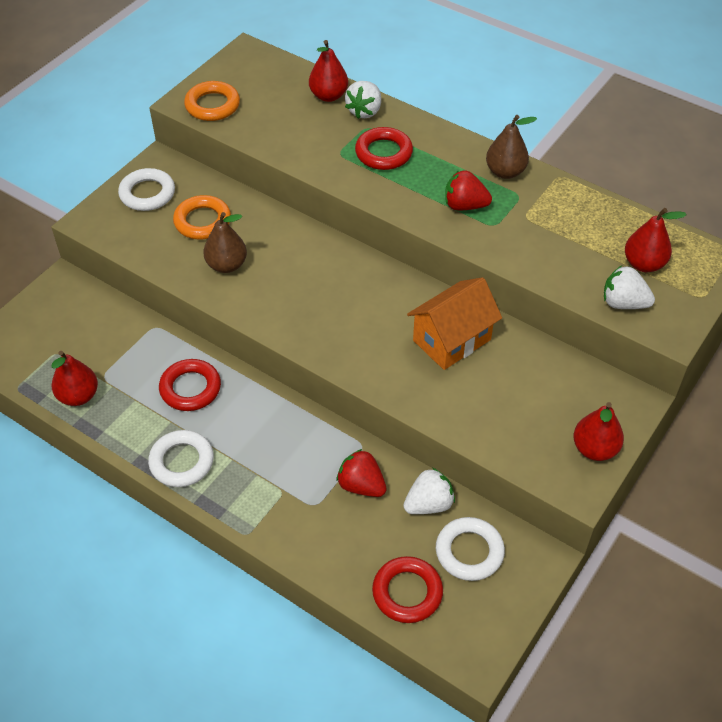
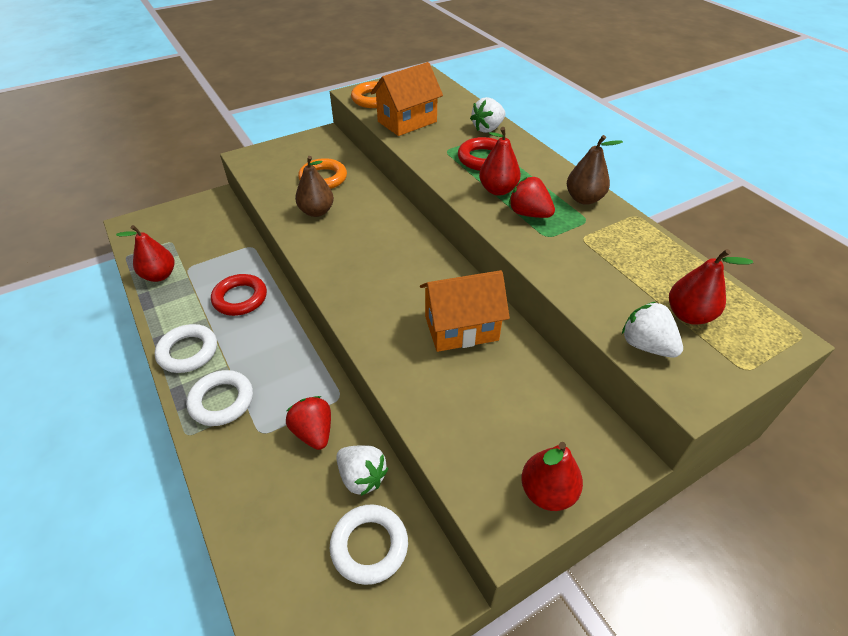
camera: 25 degrees right, 5 degrees down
(147, 194) = (299, 151): white ring -> white ring (221, 401)
(273, 127) = (407, 122): none -> orange house
(328, 96) = (466, 113): red pear -> red pear (498, 190)
(407, 592) = (281, 561): red ring -> none
(429, 504) = (362, 477): white strawberry -> white strawberry turned 45 degrees clockwise

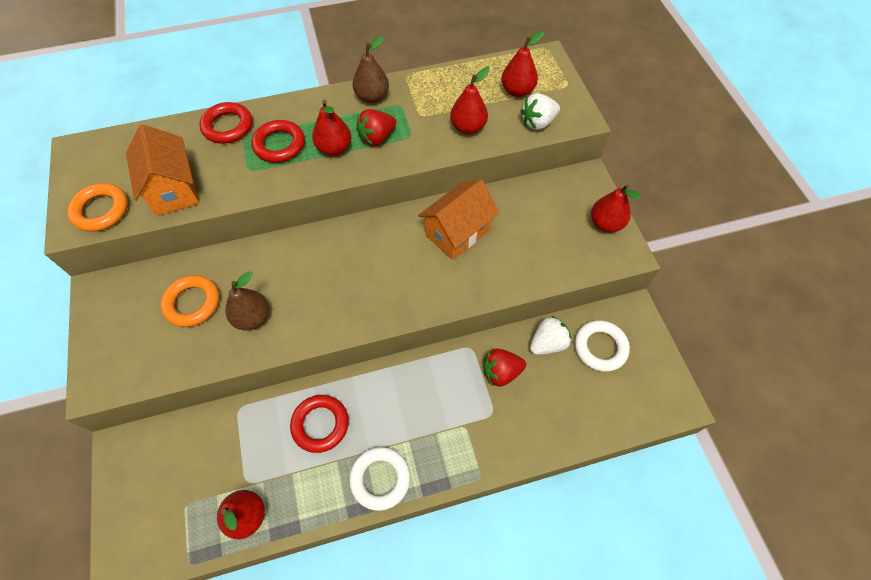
camera: 75 degrees left, 15 degrees up
(221, 401) = (450, 446): white ring -> none
(461, 328) = (457, 232): orange house -> orange house turned 45 degrees clockwise
(487, 128) = (228, 126): white strawberry -> red ring
(590, 279) = (468, 127): none -> red pear

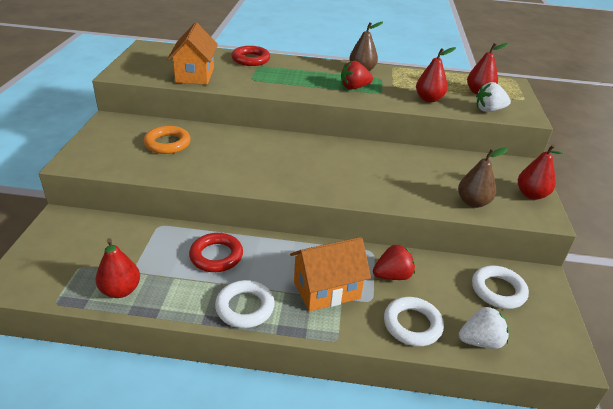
camera: 20 degrees right, 25 degrees down
(101, 210) = (142, 72): orange ring -> none
(253, 317) = (205, 162): brown pear -> brown pear (473, 202)
(279, 145) = (280, 74): red ring -> none
(334, 148) = (319, 85): red pear -> none
(457, 232) = (393, 164): orange house -> orange house (326, 289)
(501, 372) = (392, 276): red strawberry -> red strawberry turned 150 degrees clockwise
(539, 427) = (412, 324): none -> white ring
(547, 343) = (446, 271): white strawberry -> white strawberry (480, 341)

